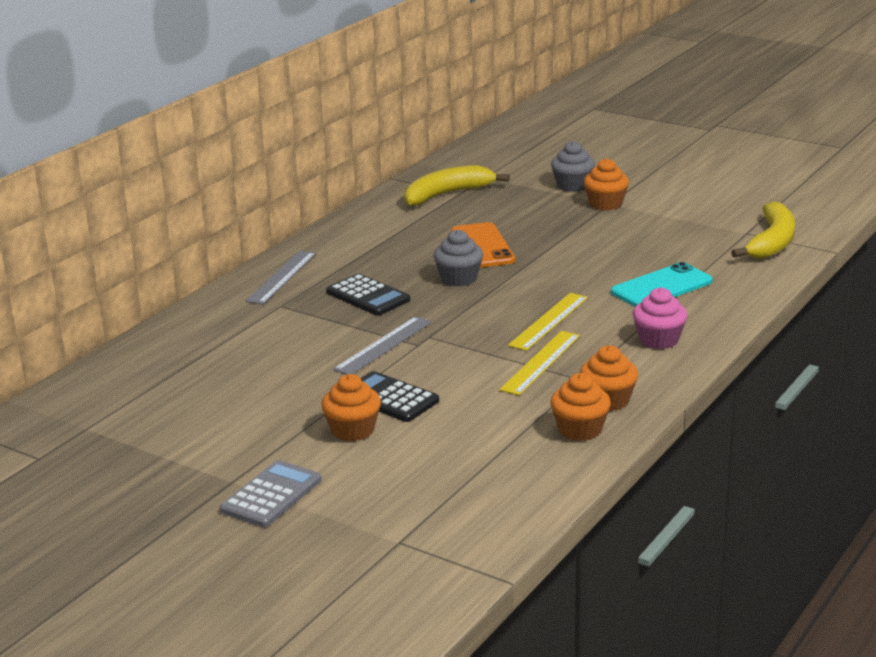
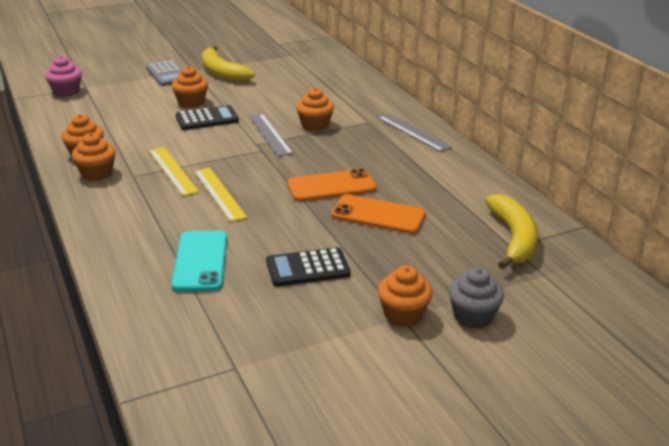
camera: 120 degrees right, 5 degrees up
(326, 330) = (315, 125): none -> orange cupcake
(368, 296) = (346, 149): black calculator -> black calculator (308, 268)
(459, 278) = (331, 186): grey cupcake -> orange phone
(658, 340) = (130, 221): pink cupcake -> pink cupcake (66, 91)
(771, 242) = (194, 370): yellow banana -> yellow banana (222, 72)

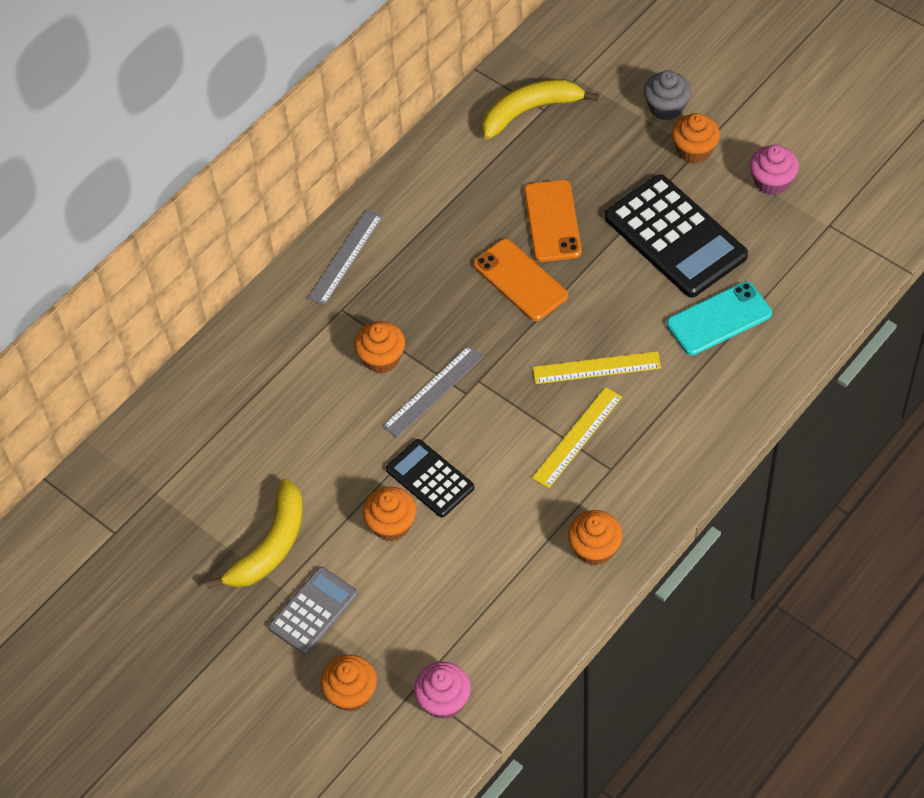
camera: 110 degrees left, 25 degrees up
(96, 173) = (628, 506): orange cupcake -> orange cupcake (351, 693)
(219, 194) = (596, 367): yellow ruler -> yellow ruler turned 45 degrees clockwise
(308, 268) = (675, 237): black calculator -> black calculator, size x1.75
(323, 350) = (772, 181): none -> pink cupcake

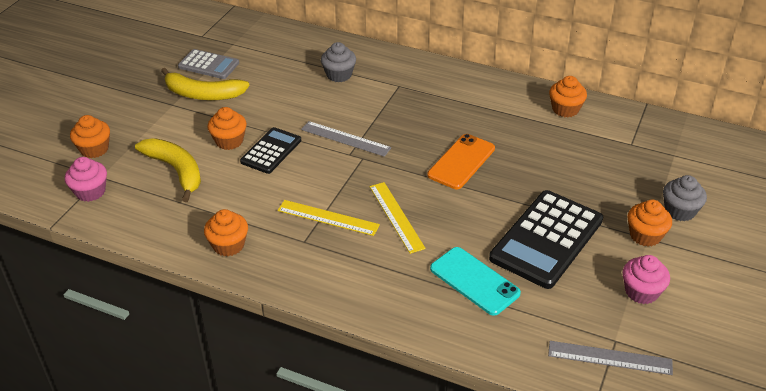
camera: 70 degrees right, 15 degrees down
(289, 372) = (339, 75): none -> grey cupcake
(313, 611) = (156, 121): grey calculator -> grey calculator (209, 65)
(345, 257) = (443, 79): grey ruler -> grey ruler (610, 357)
(381, 358) = (365, 110): orange cupcake -> orange cupcake (565, 109)
(530, 111) = (625, 137): yellow banana -> yellow banana (176, 171)
(552, 221) = (525, 168): orange phone -> none

